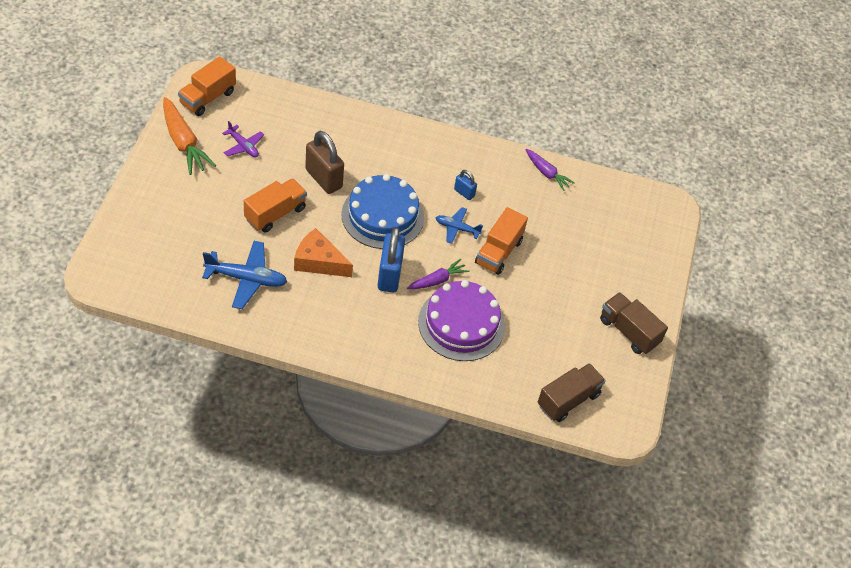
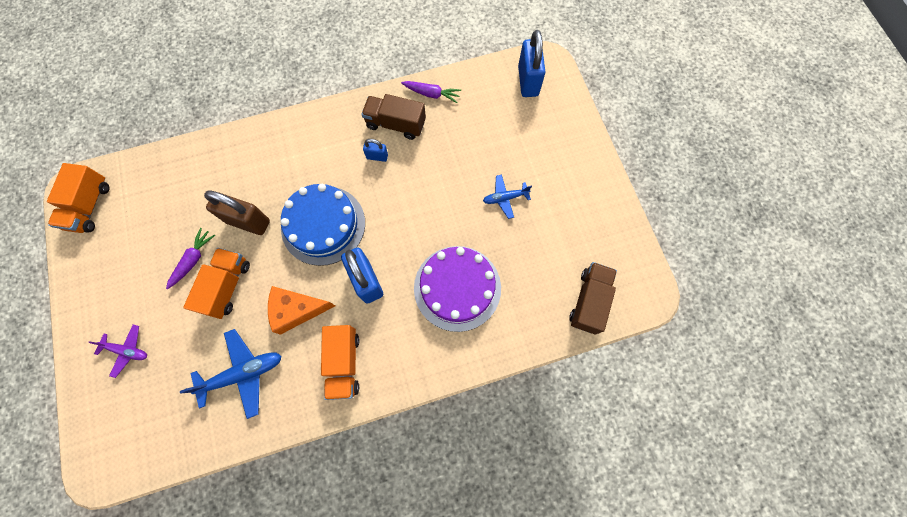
camera: 25 degrees left, 20 degrees up
(183, 142) = (95, 268): orange carrot -> none
(243, 146) = (154, 235): purple plane -> purple plane (127, 350)
(437, 280) = (410, 258): purple carrot -> purple carrot (193, 260)
(457, 228) = (393, 195): blue plane -> blue plane (505, 198)
(498, 252) = (442, 195): orange truck -> orange truck (344, 363)
(628, 331) = (591, 201): brown truck -> brown truck (396, 124)
(642, 211) = (528, 81): none -> blue padlock

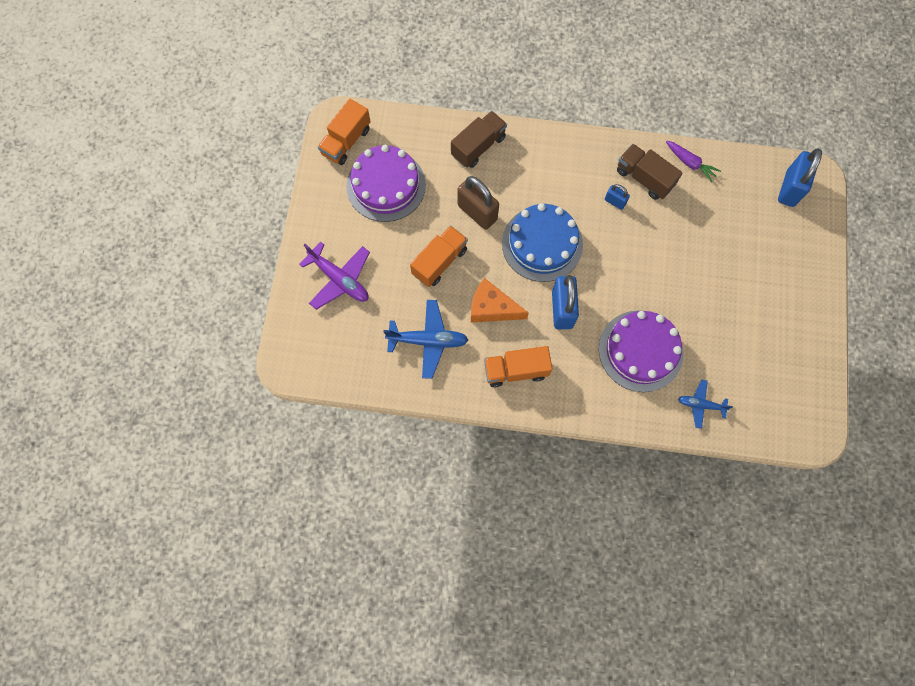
camera: 25 degrees right, 0 degrees up
(127, 350) = (339, 279): purple plane -> purple plane, size x1.67
(145, 233) = (386, 185): none -> purple cake
(193, 260) = (418, 226): purple carrot -> none
(344, 363) = (516, 370): orange truck -> orange truck turned 60 degrees clockwise
(505, 198) = (719, 290): blue plane -> blue plane (700, 405)
(589, 301) = (756, 415): brown truck -> brown truck (478, 146)

